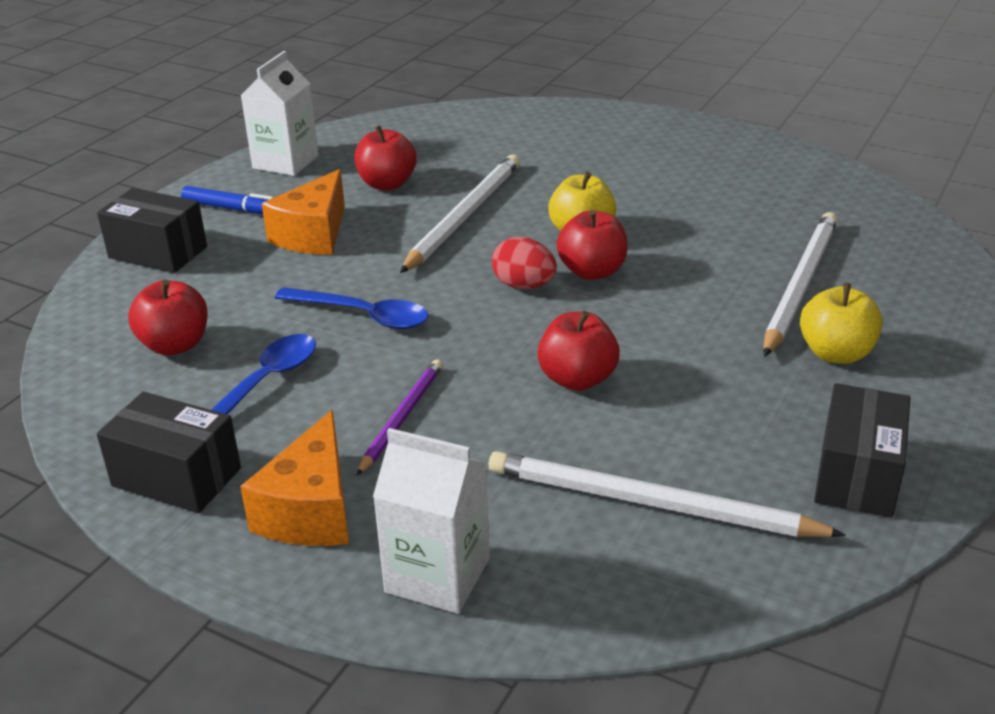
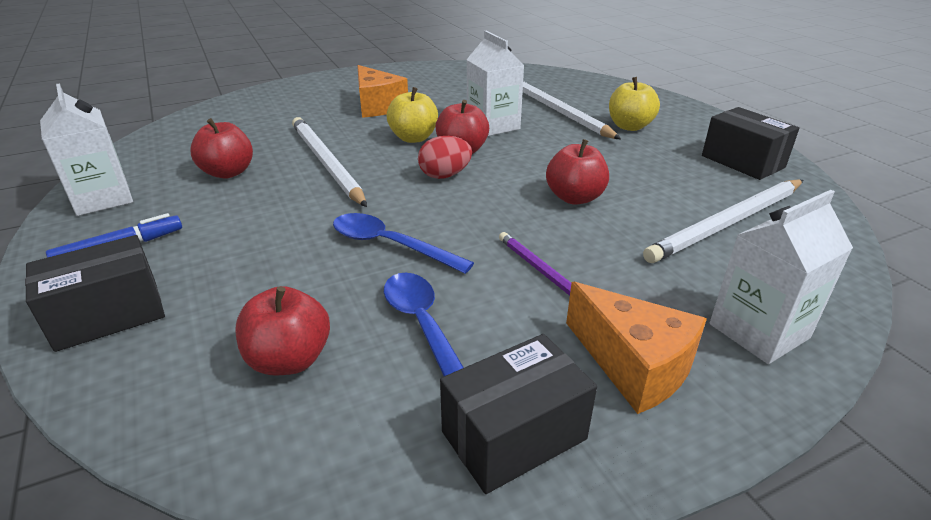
camera: 55 degrees left, 0 degrees up
(313, 235) = (239, 225): orange cheese -> orange cheese (377, 106)
(363, 315) = (390, 245): blue spoon -> blue spoon turned 120 degrees counterclockwise
(685, 263) = (493, 126): none -> white carton

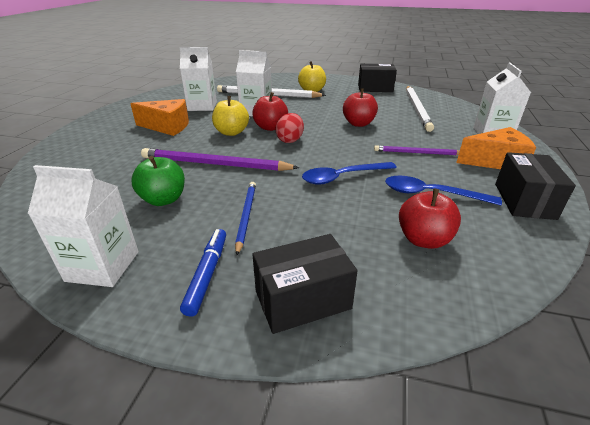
camera: 50 degrees left, 0 degrees up
(108, 315) = (302, 300): black box -> black box turned 60 degrees clockwise
(228, 172) = (163, 199): red apple -> green apple
(236, 224) = (246, 216): none -> blue pencil
(326, 163) = (215, 164): white pencil -> purple pencil
(456, 96) = (202, 106): none -> white carton

